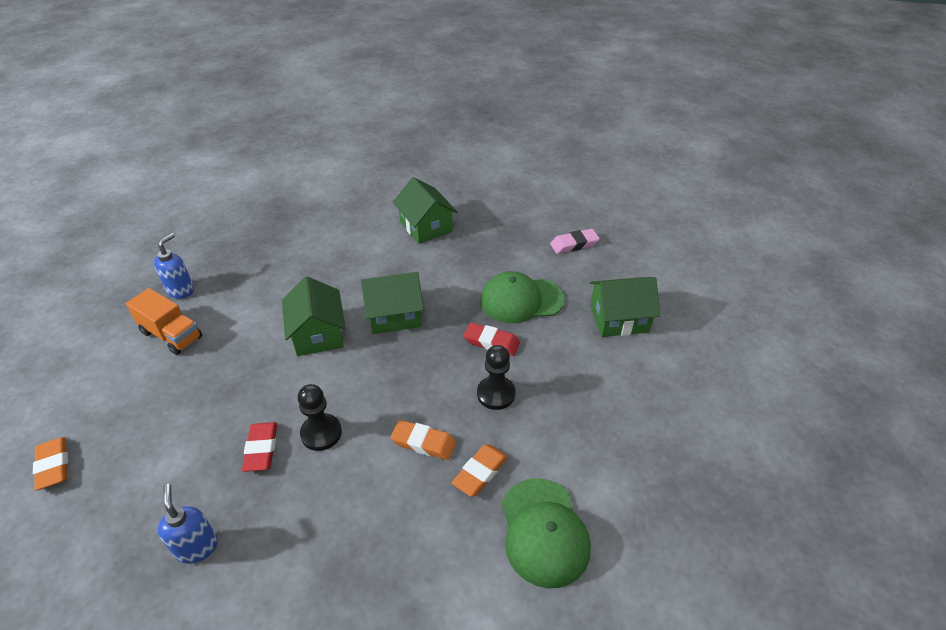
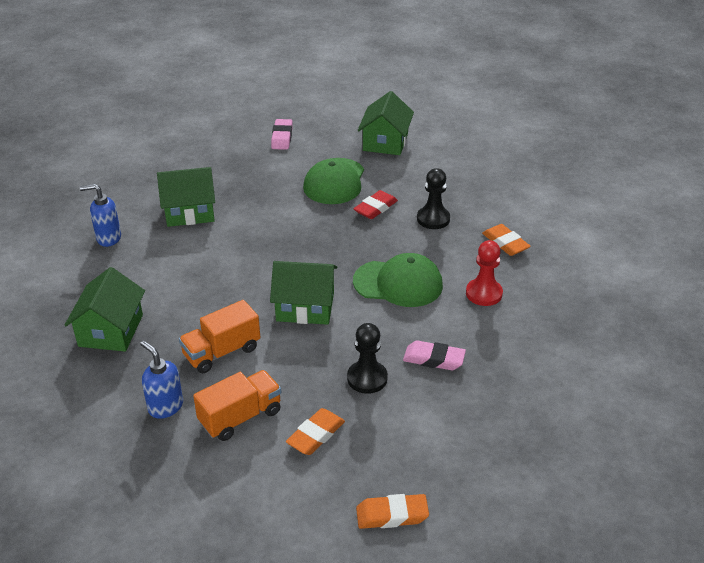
camera: 70 degrees left, 5 degrees down
(197, 547) = (523, 407): blue soap dispenser -> blue soap dispenser (108, 238)
(248, 301) = (222, 352): none -> orange truck
(261, 449) = (434, 359): red eraser -> pink eraser
(321, 433) = (431, 320): black pawn -> black pawn (367, 378)
(379, 470) = (484, 293): none -> red pawn
(394, 315) = (308, 255): green house -> green house (111, 330)
(423, 443) = (466, 265): orange eraser -> orange eraser (315, 435)
(543, 532) = (564, 227): green cap -> green cap (398, 283)

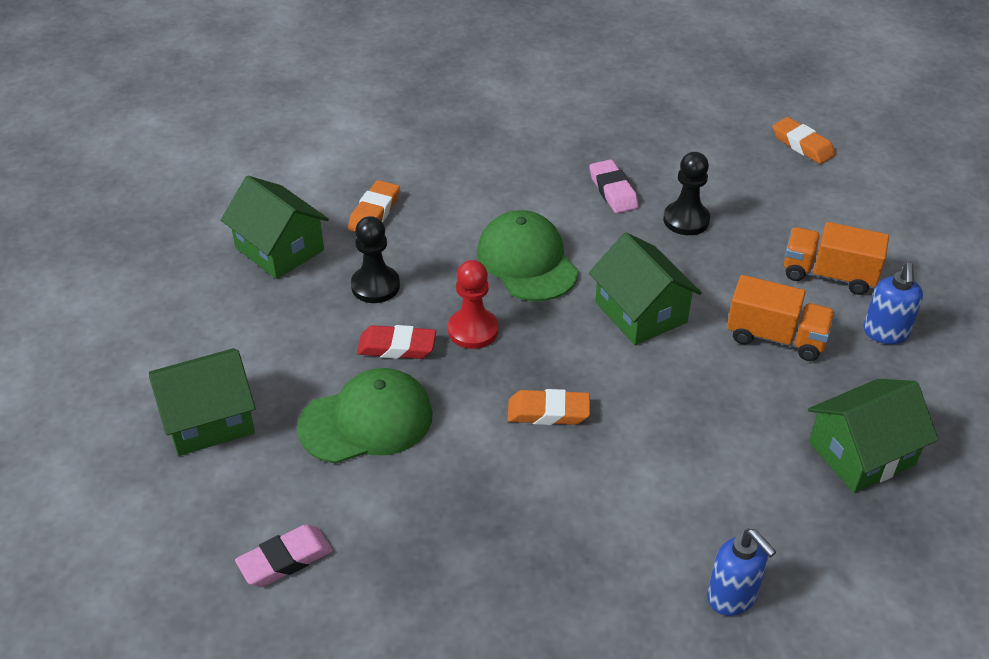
camera: 125 degrees left, 5 degrees up
(189, 212) = (584, 542): green house -> green house (279, 249)
(315, 435) = (786, 219): orange eraser -> orange eraser (548, 412)
(484, 293) = (481, 196): red pawn -> red pawn (473, 330)

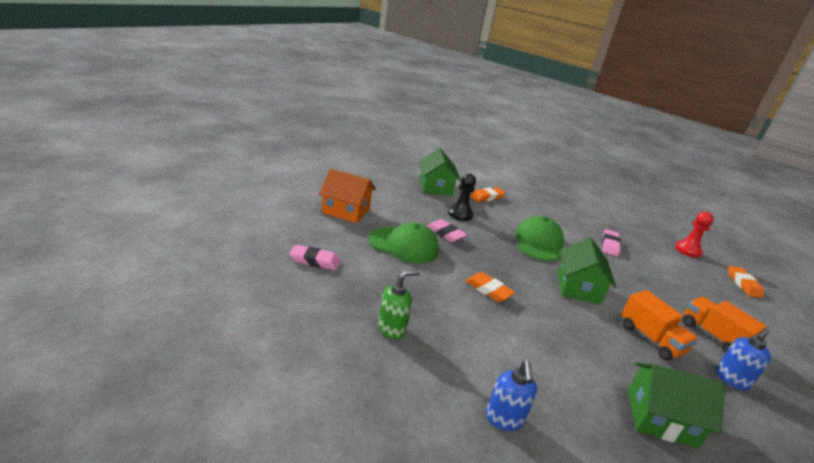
camera: 35 degrees right, 15 degrees down
(209, 420) = (346, 211): green house -> orange house
(397, 347) = (445, 234): red eraser -> pink eraser
(473, 330) = (486, 247): red pawn -> red pawn (687, 250)
(505, 583) = (392, 329): none -> green soap dispenser
(686, 220) = (640, 273): black pawn -> none

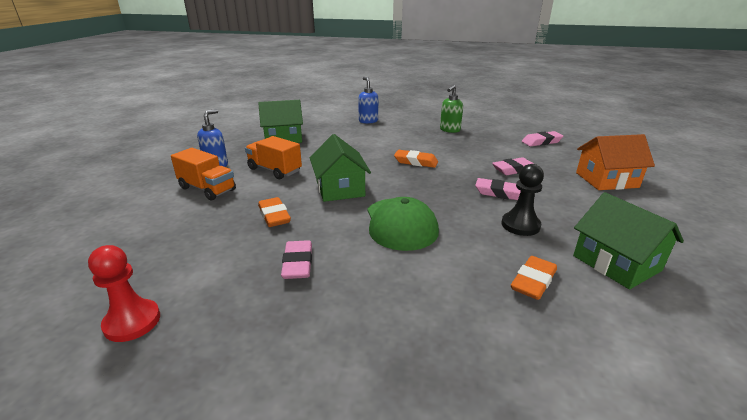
camera: 160 degrees right, 0 degrees up
(404, 245) = (513, 170): green cap -> pink eraser
(743, 284) = (79, 276): orange eraser -> orange eraser (274, 216)

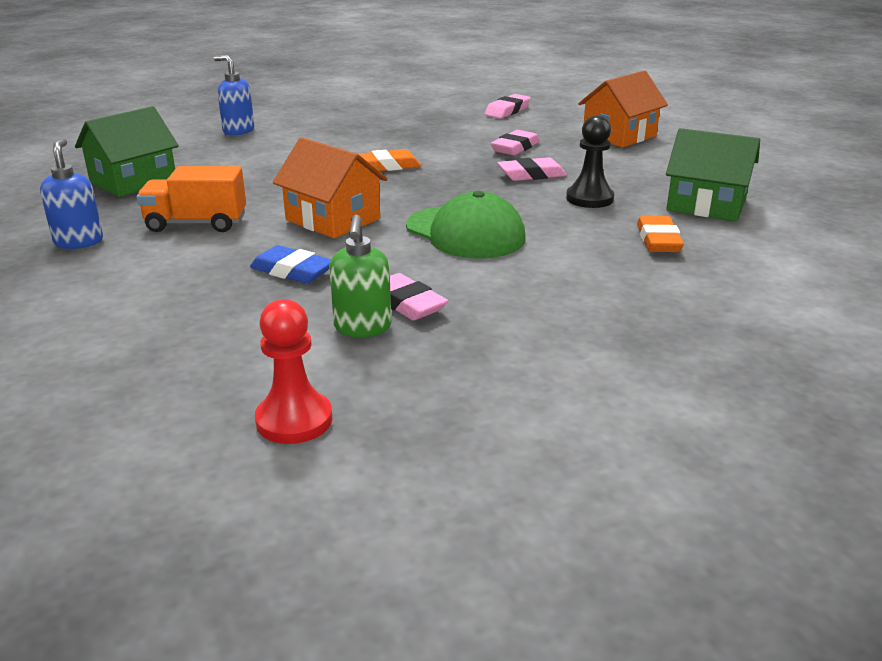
camera: 35 degrees left, 0 degrees up
(207, 189) = (126, 273): orange truck -> none
(274, 216) = (292, 271): orange eraser -> blue eraser
(340, 188) = (333, 219): green house -> orange house
(449, 130) = (376, 119): green soap dispenser -> green soap dispenser (362, 328)

